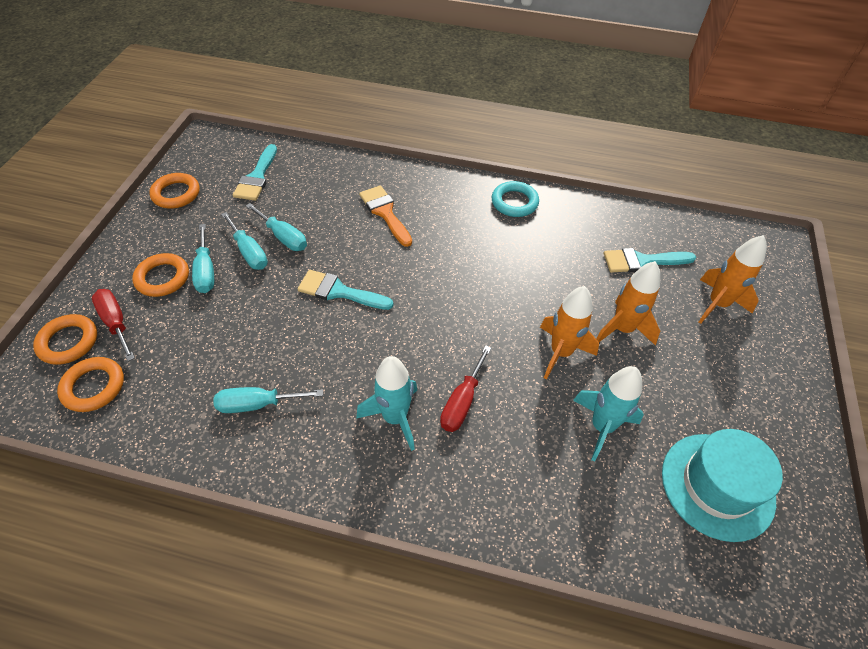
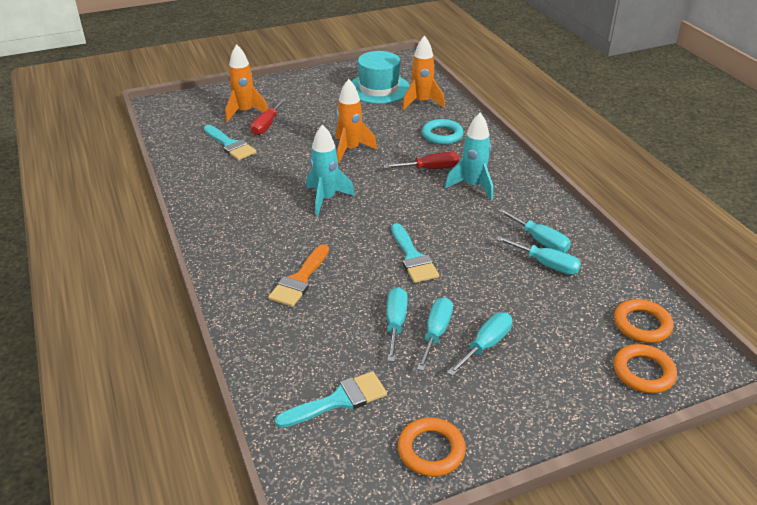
camera: 125 degrees left, 15 degrees down
(116, 322) = (593, 359): red screwdriver -> red screwdriver (266, 125)
(162, 278) = (526, 367): orange ring -> none
(227, 380) = (546, 264): none -> turquoise screwdriver
(514, 202) = (215, 217): turquoise ring -> turquoise ring (442, 135)
(602, 427) = (386, 123): turquoise rocket -> turquoise rocket (326, 199)
(622, 329) = (305, 136): orange rocket -> orange rocket (421, 102)

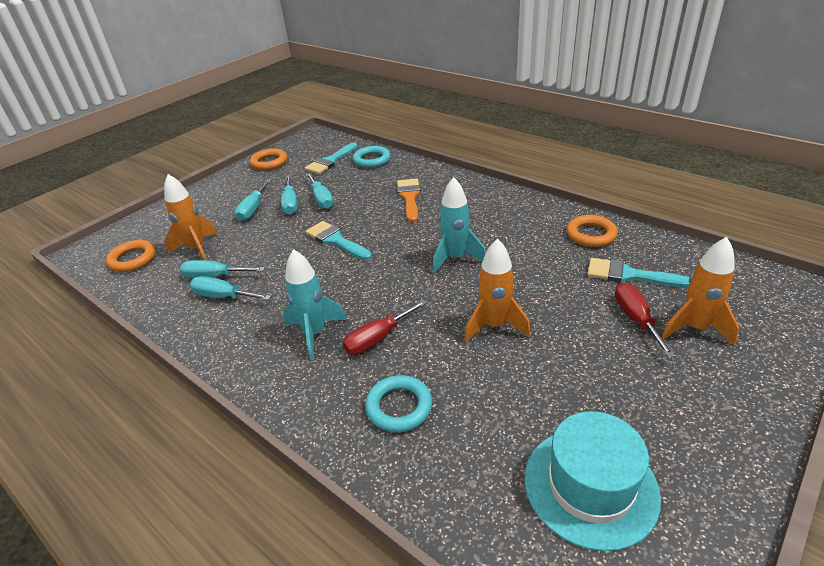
camera: 155 degrees right, 0 degrees up
(283, 371) = (372, 160): none -> turquoise ring
(421, 102) = (484, 479): orange rocket -> orange rocket (197, 249)
(643, 372) = (139, 231): orange ring -> orange ring (591, 234)

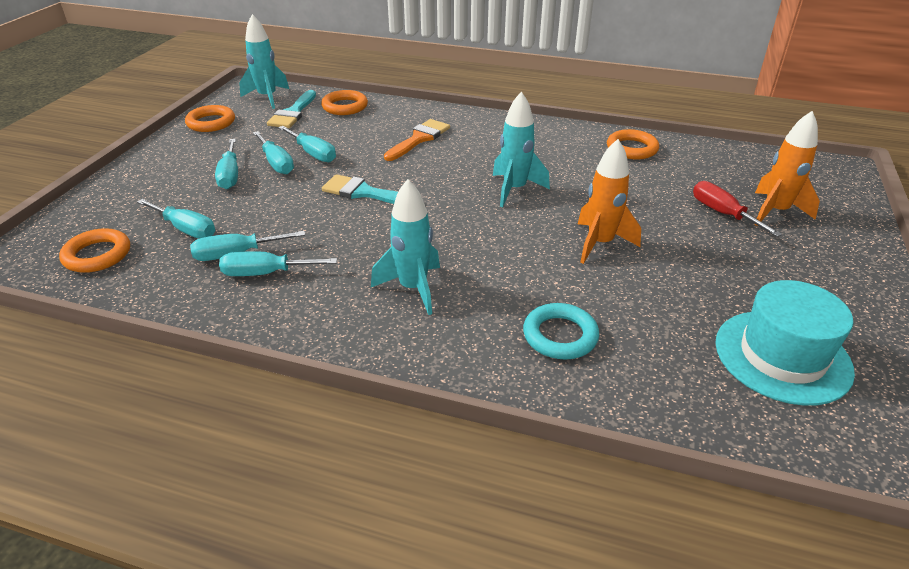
camera: 25 degrees left, 0 degrees up
(197, 249) = (186, 229): orange rocket -> turquoise screwdriver
(321, 145) = (267, 98): none -> turquoise rocket
(372, 160) = (345, 106): turquoise ring -> orange ring
(377, 338) = (488, 278): red screwdriver -> none
(409, 197) = (419, 139): orange brush -> orange brush turned 60 degrees clockwise
(629, 275) = (690, 178): turquoise brush -> none

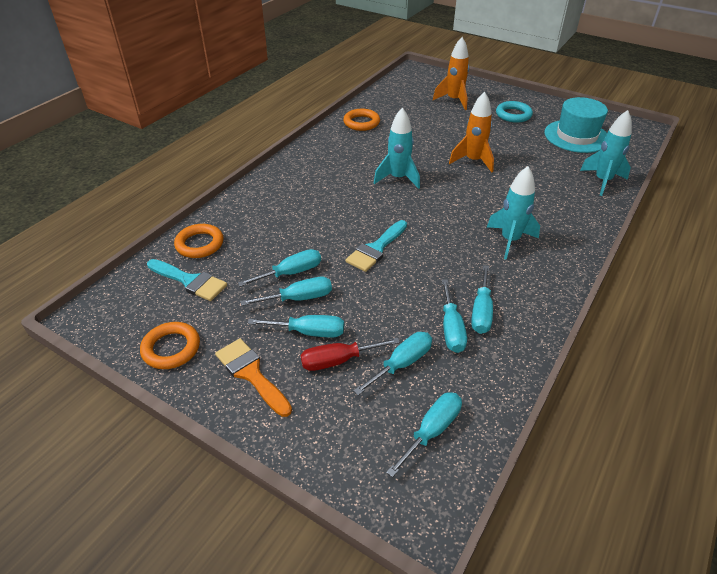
camera: 75 degrees left, 5 degrees up
(97, 255) = (432, 431): orange ring -> turquoise screwdriver
(267, 98) = (134, 299): turquoise rocket -> turquoise rocket (602, 181)
(419, 139) = (296, 209): orange brush -> orange brush (251, 374)
(560, 336) = (560, 194): turquoise ring -> turquoise ring (513, 115)
(722, 213) = (451, 115): red screwdriver -> red screwdriver (338, 360)

